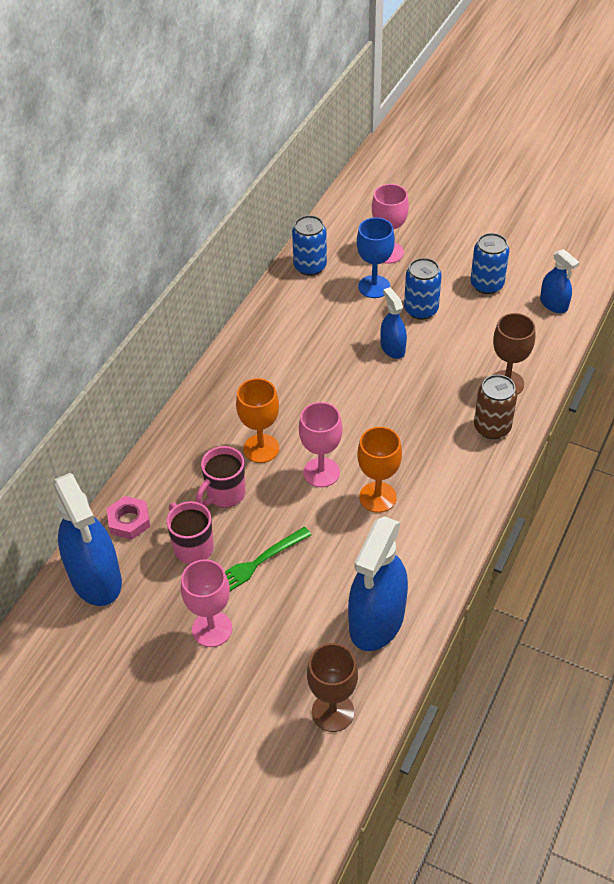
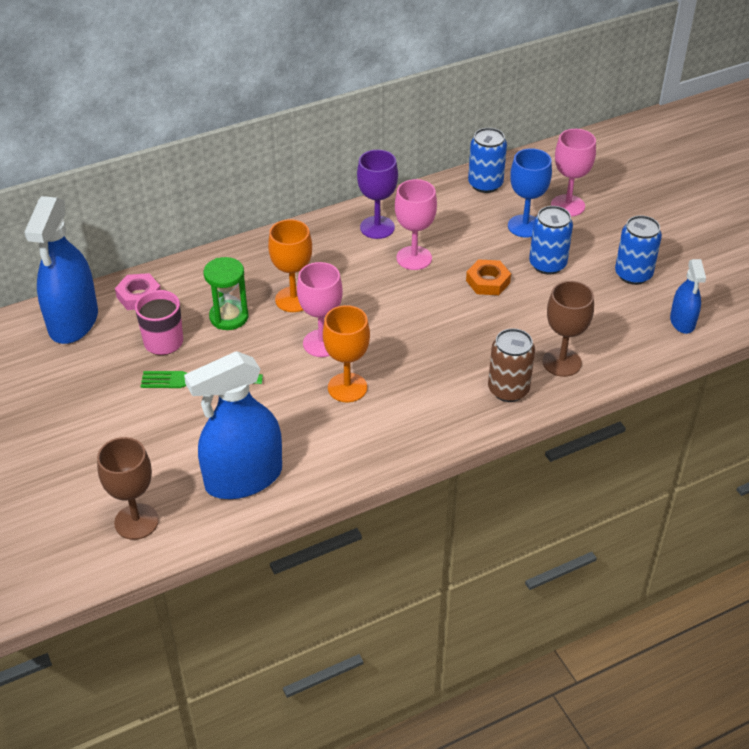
camera: 35 degrees right, 5 degrees down
(212, 629) = (114, 406): pink goblet -> pink goblet (414, 258)
(225, 494) = (229, 317): pink mug -> green hourglass
(264, 349) = (377, 227): none -> purple goblet
(392, 348) = (488, 281): blue spray bottle -> orange nut

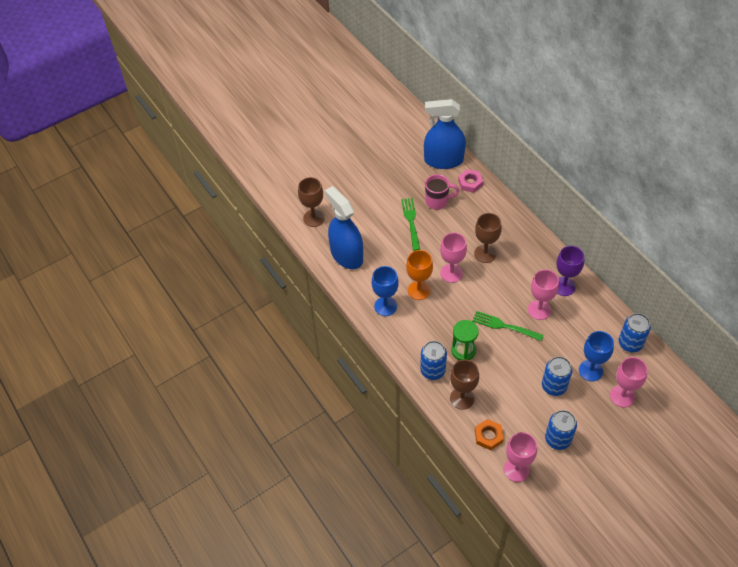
camera: 85 degrees right, 10 degrees up
(229, 317) = (463, 226): green hourglass -> green hourglass (463, 350)
(293, 299) = (485, 254): orange goblet -> brown goblet
(371, 434) = (385, 306): none -> blue goblet
(437, 298) = (504, 326): none -> green fork
(488, 281) = (527, 353): orange nut -> orange nut (488, 436)
(508, 390) = (432, 370): brown can -> blue can
(682, 322) = (516, 470): blue spray bottle -> pink goblet

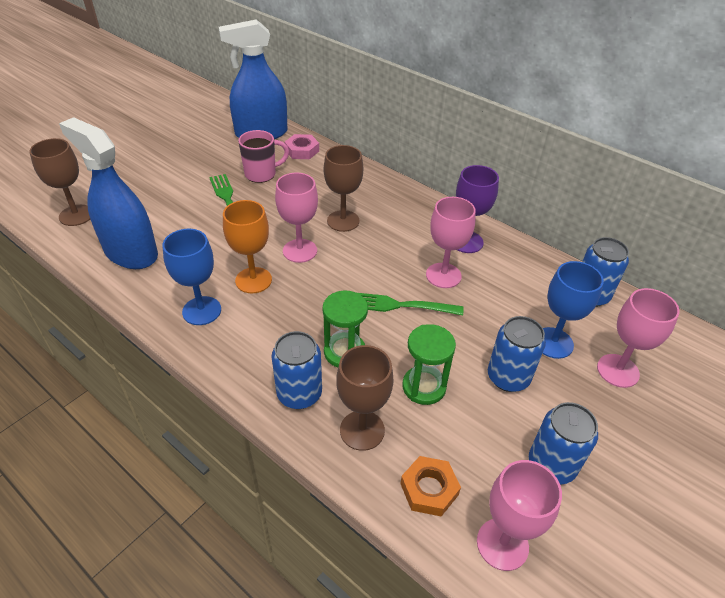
camera: 20 degrees left, 10 degrees down
(503, 381) = (424, 387): none -> green hourglass

